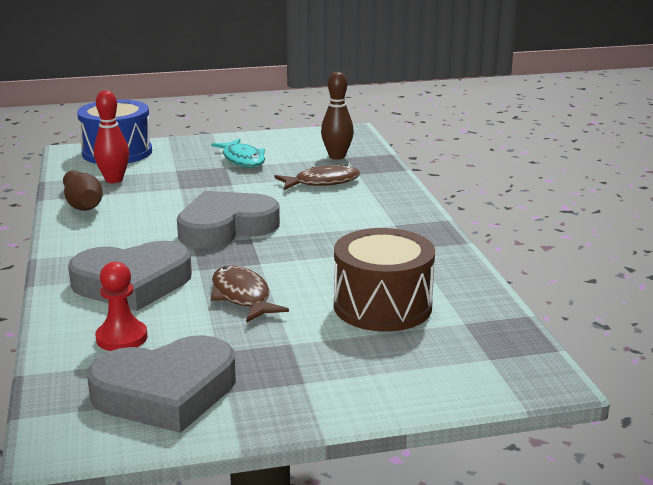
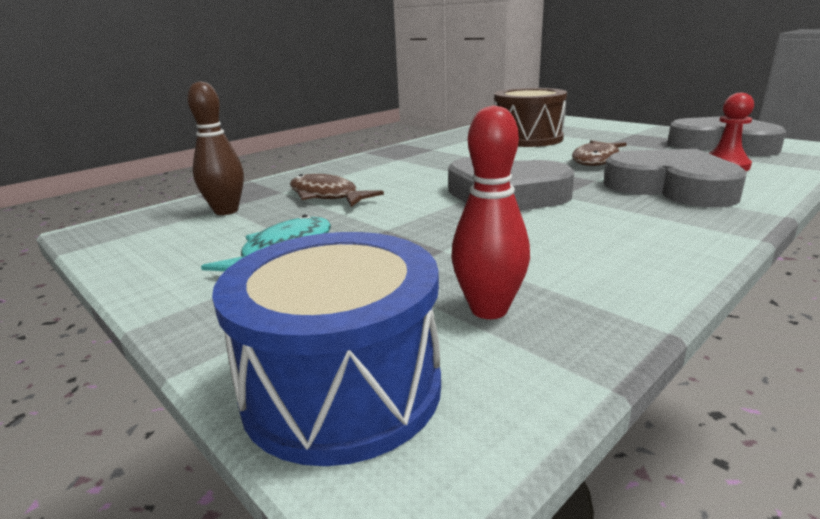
camera: 120 degrees left, 0 degrees up
(82, 204) = (609, 286): brown bowling pin -> none

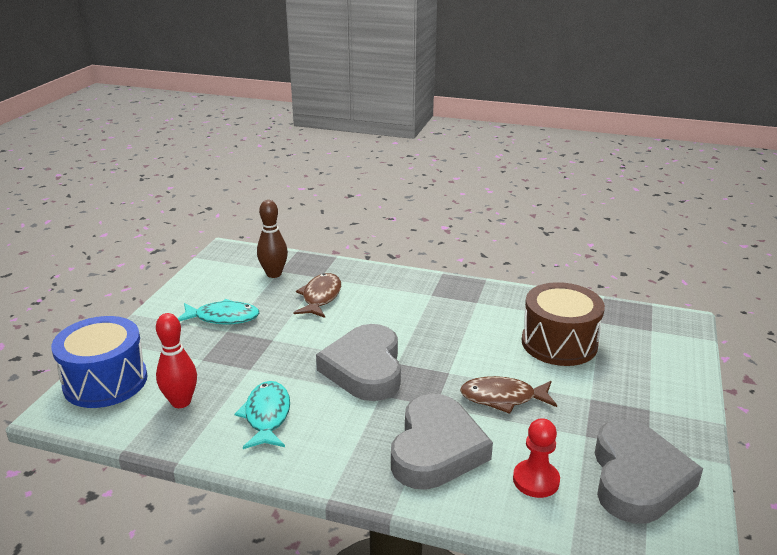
camera: 60 degrees right, 5 degrees up
(570, 252) = (267, 416): none -> turquoise fish

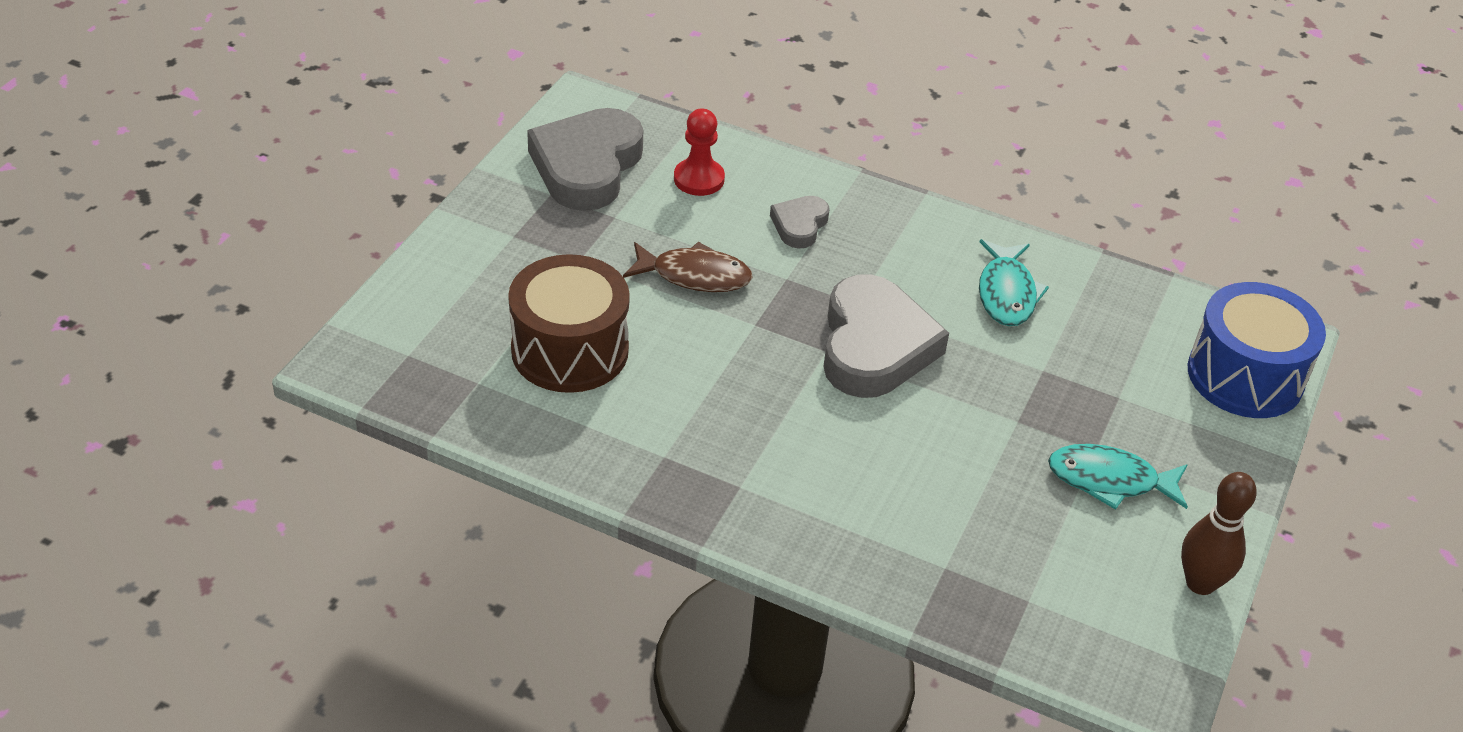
camera: 175 degrees left, 15 degrees up
(181, 402) = (1125, 329): red bowling pin -> none
(274, 274) = (1039, 590): brown bowling pin -> brown bowling pin (1200, 583)
(320, 297) = (943, 508): brown fish -> none
(436, 449) = (799, 225): grey heart -> grey heart, size x0.50

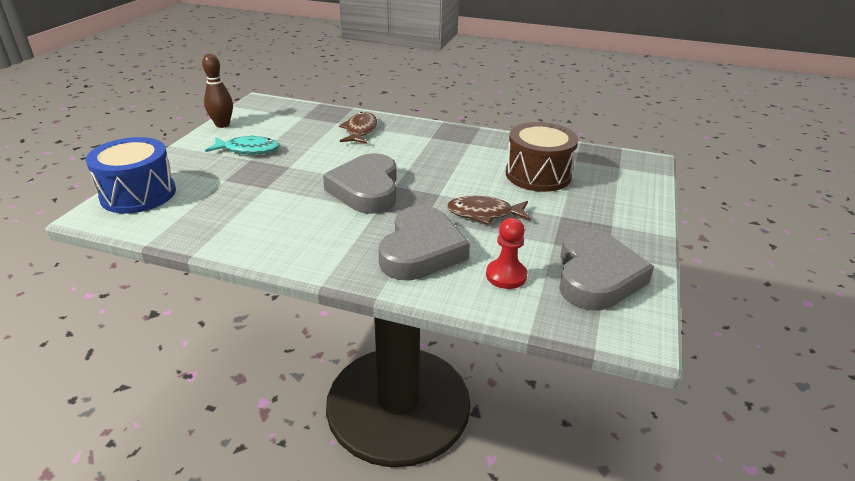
camera: 175 degrees right, 10 degrees down
(799, 225) = (421, 250): grey heart -> grey heart, size x2.01
(891, 527) = (360, 130): none -> brown fish
(1007, 293) = (275, 222): turquoise fish -> none

